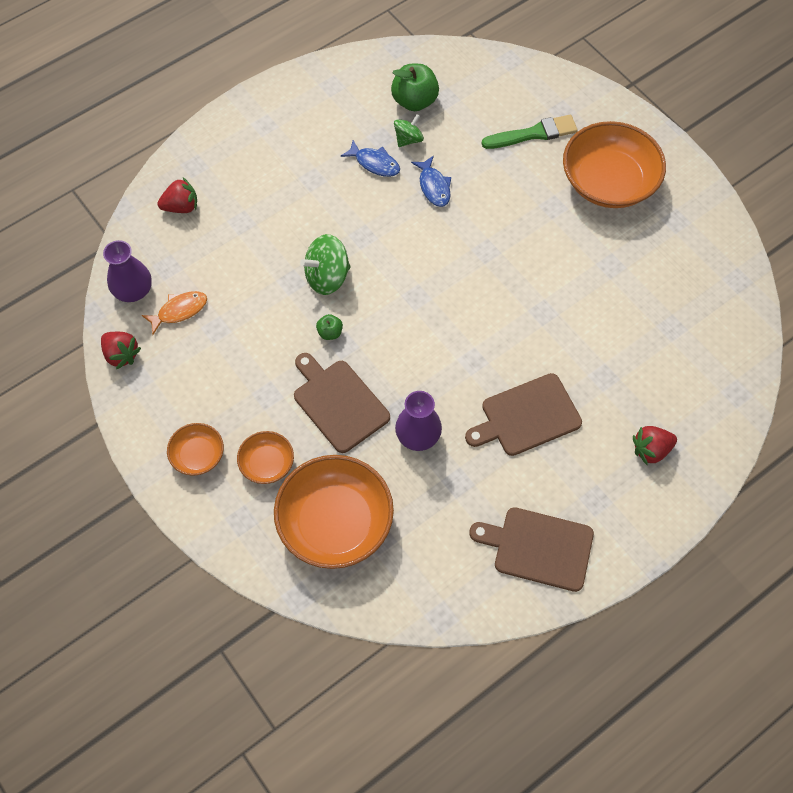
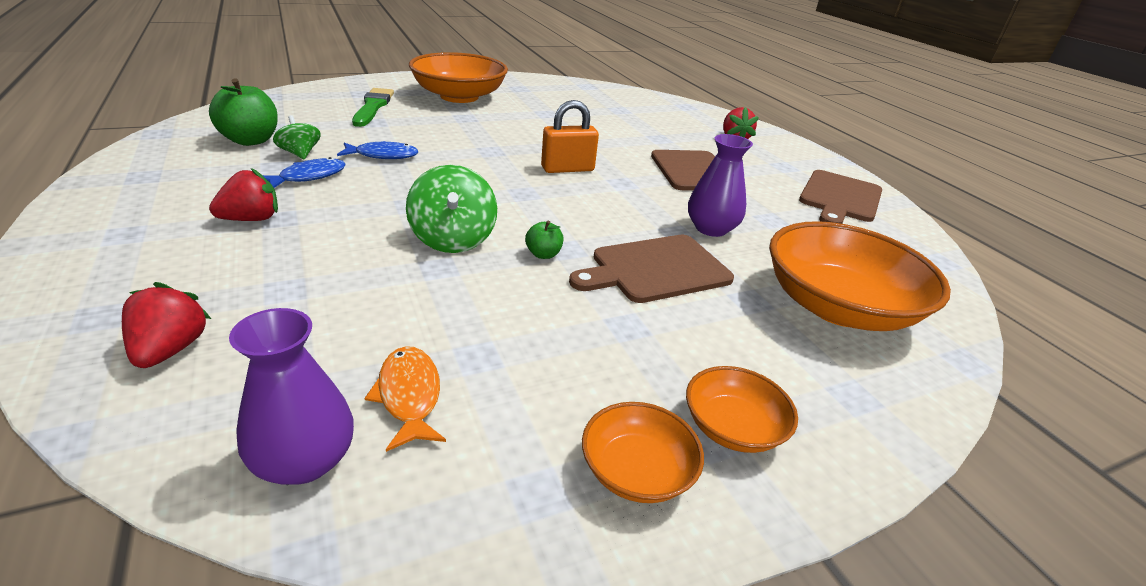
camera: 80 degrees left, 30 degrees down
(121, 355) = (463, 513): red strawberry -> red strawberry (251, 219)
(267, 463) = (749, 349): orange bowl -> orange bowl (637, 471)
(479, 315) = (567, 169): none -> orange padlock

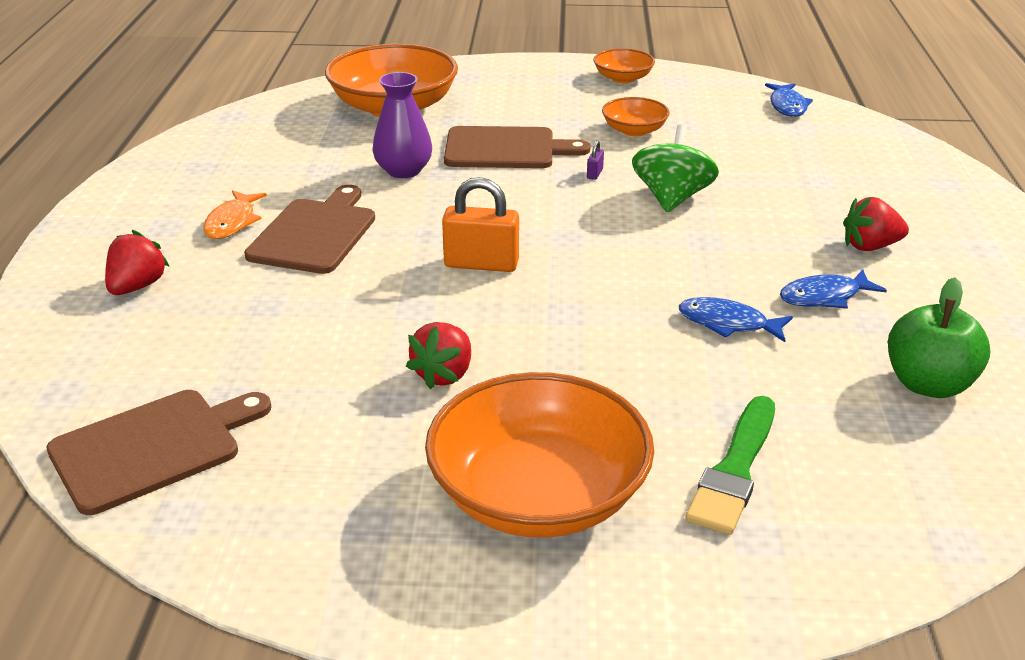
camera: 150 degrees left, 0 degrees up
(170, 350) = (882, 158): red strawberry -> red strawberry (444, 374)
(300, 154) = (845, 342): green spinning top -> none
(304, 460) = (787, 106): purple vase -> blue fish
(409, 396) = (731, 117): orange fish -> orange fish (232, 222)
(543, 254) = (594, 174): green apple -> purple padlock
(732, 427) = (556, 80): orange bowl -> orange bowl (634, 130)
(840, 198) = (190, 178): brown cutting board -> brown cutting board (153, 447)

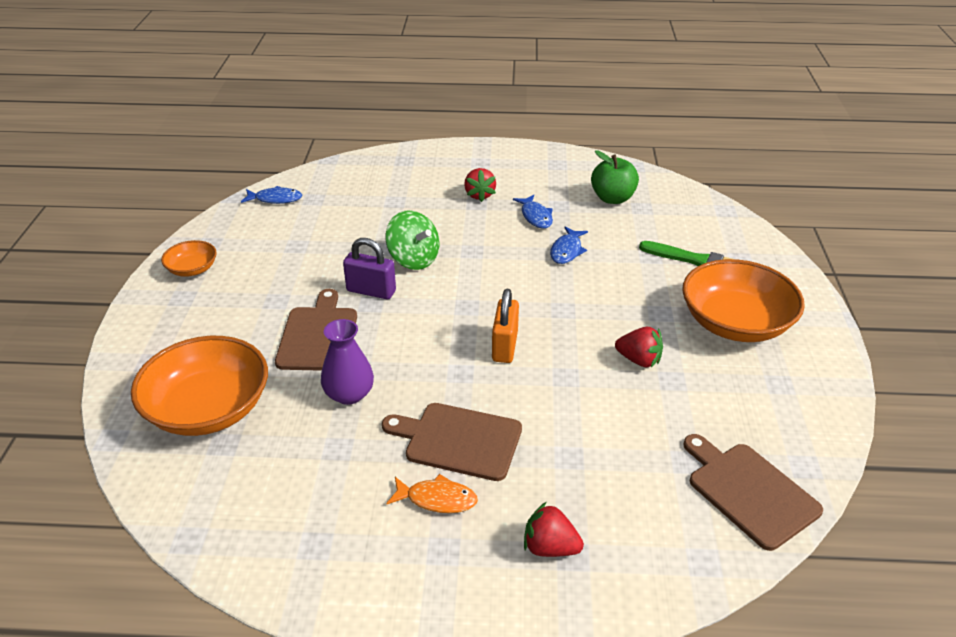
camera: 90 degrees left, 5 degrees up
(594, 174) = (371, 291): purple padlock -> purple padlock, size x2.34
(634, 130) = (299, 269): orange bowl -> none
(672, 198) = (413, 259): green spinning top -> green spinning top turned 150 degrees counterclockwise

